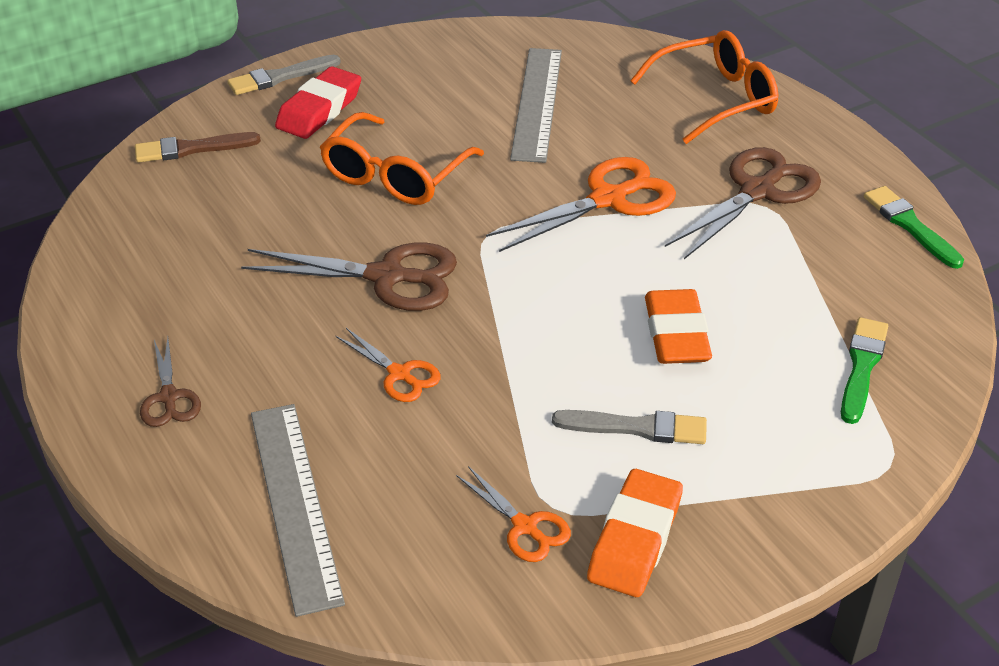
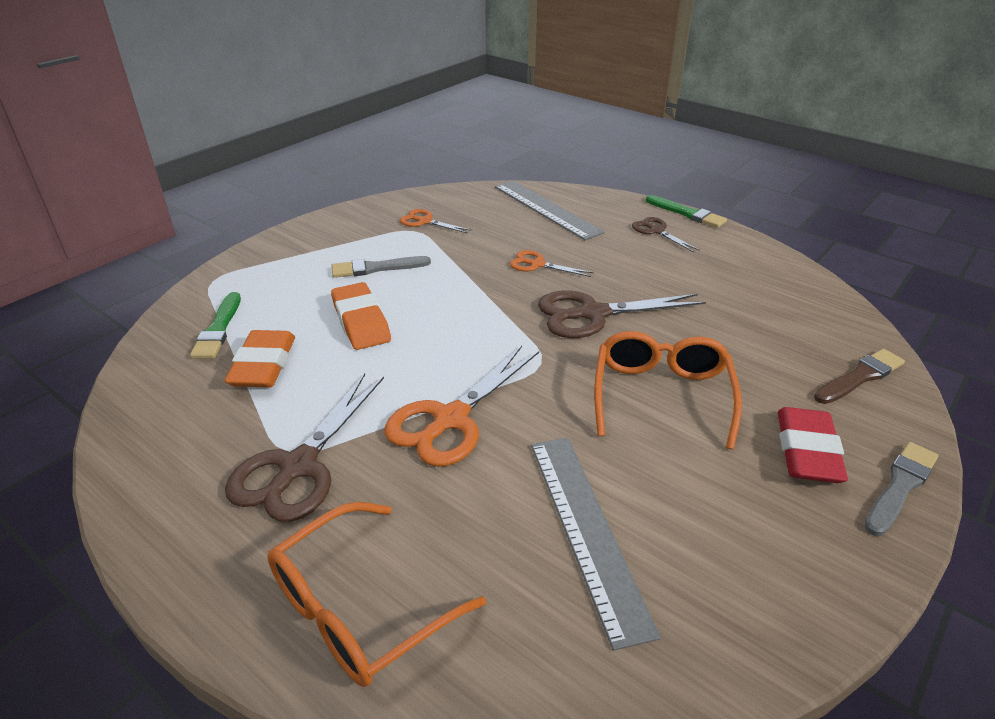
camera: 160 degrees right, 5 degrees down
(635, 539) = (365, 227): orange eraser -> orange eraser (263, 365)
(910, 225) = (135, 464): green brush -> green brush (687, 213)

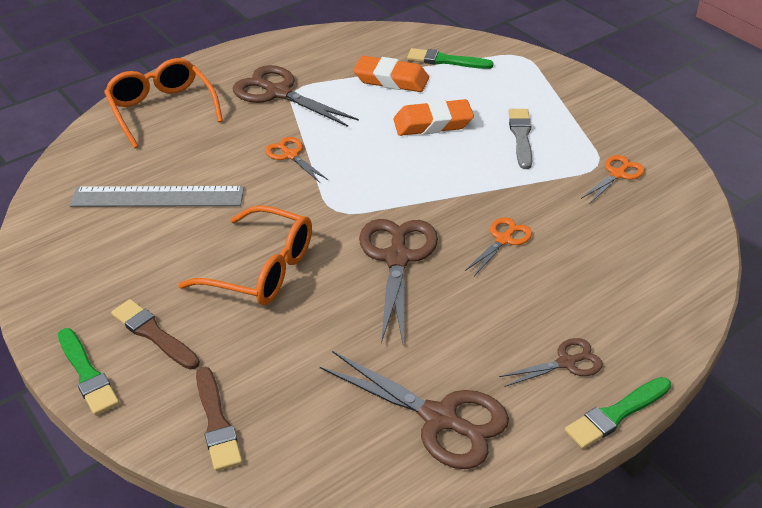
camera: 105 degrees right, 5 degrees up
(450, 419) = (290, 155): orange scissors -> orange scissors, size x0.55
(546, 209) = (642, 274): grey ruler -> none
(750, 272) = (440, 419): none -> brown scissors
(807, 451) = (153, 334): red eraser -> brown brush
(900, 486) = (87, 374): grey brush -> green brush

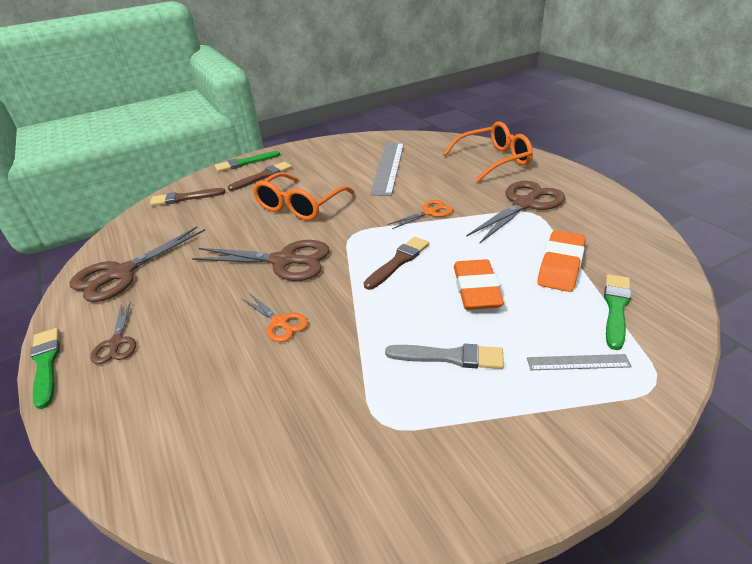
camera: 100 degrees right, 5 degrees down
(392, 171) = (398, 262): none -> brown brush
(510, 81) = (578, 362): none -> grey ruler
(617, 174) = (357, 441): orange scissors -> none

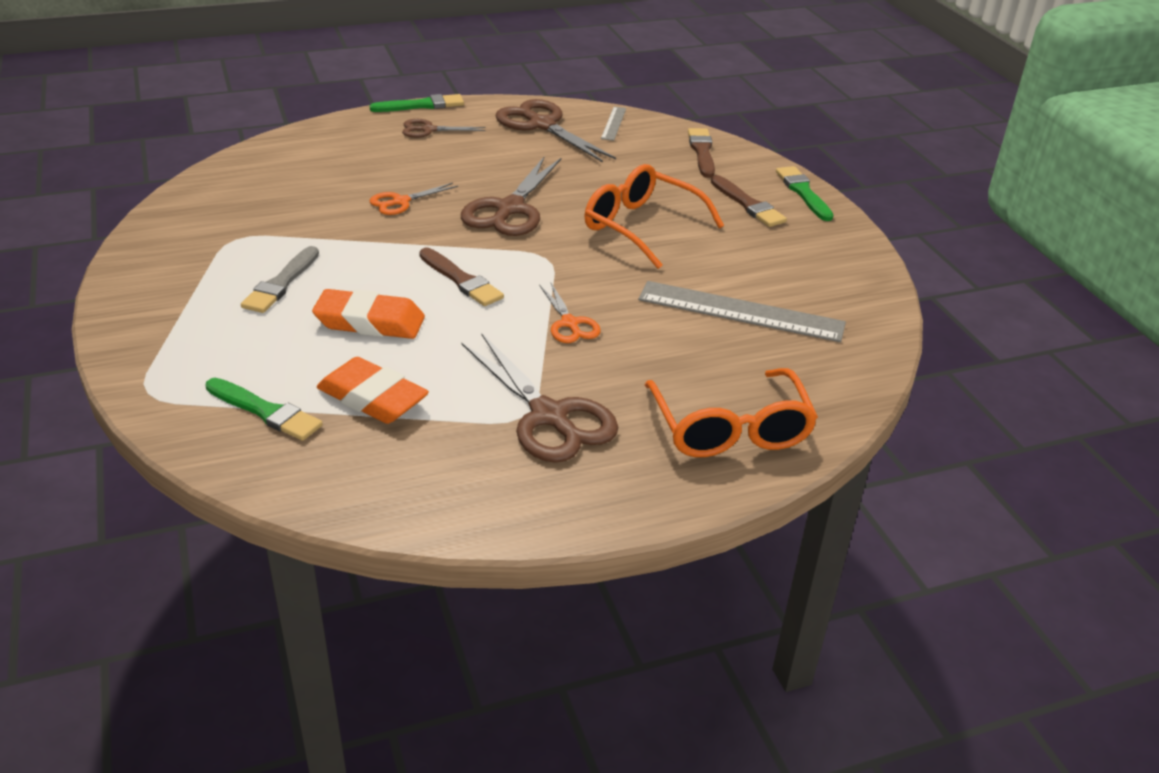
camera: 95 degrees right, 0 degrees up
(578, 362) = (212, 355): grey ruler -> grey ruler (613, 123)

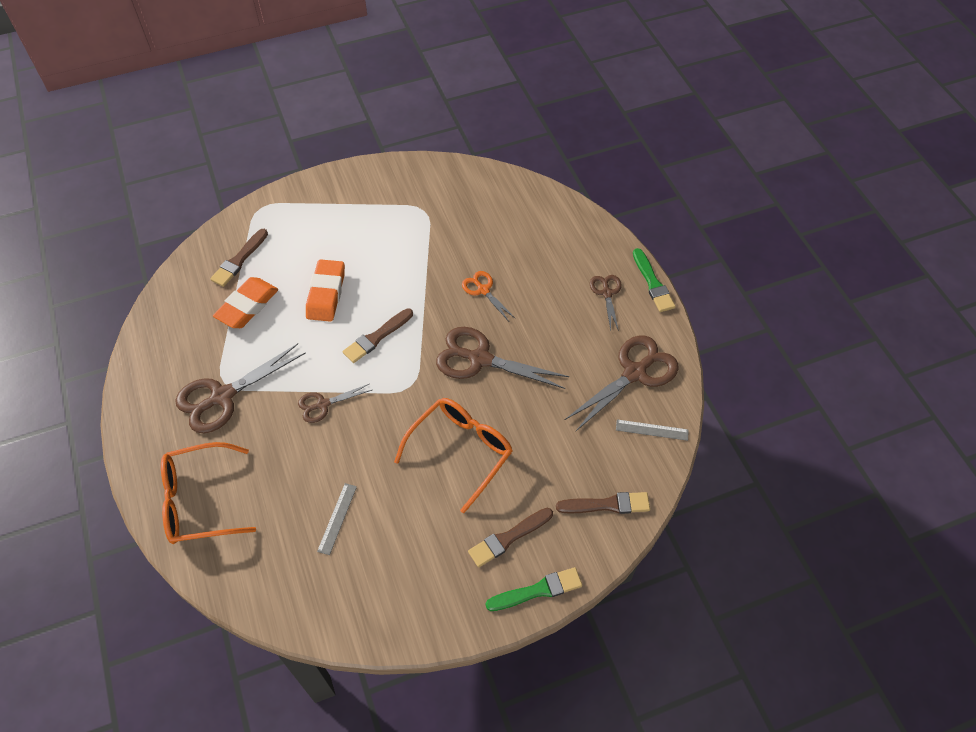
camera: 90 degrees right, 20 degrees up
(266, 411) = (239, 260): green brush -> brown brush
(281, 283) = (370, 243): grey brush -> none
(569, 323) = (323, 404): orange scissors -> brown scissors
(740, 312) = (337, 518): grey ruler -> grey ruler, size x0.48

